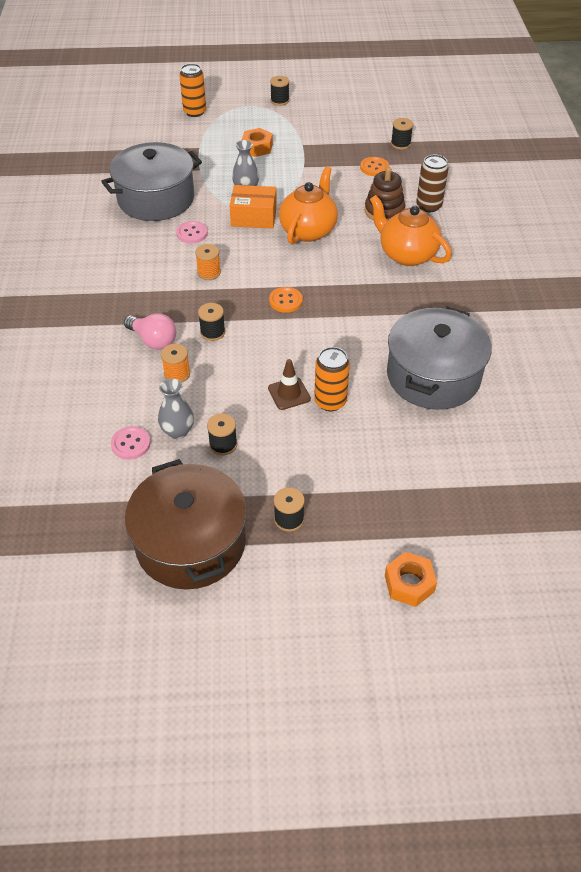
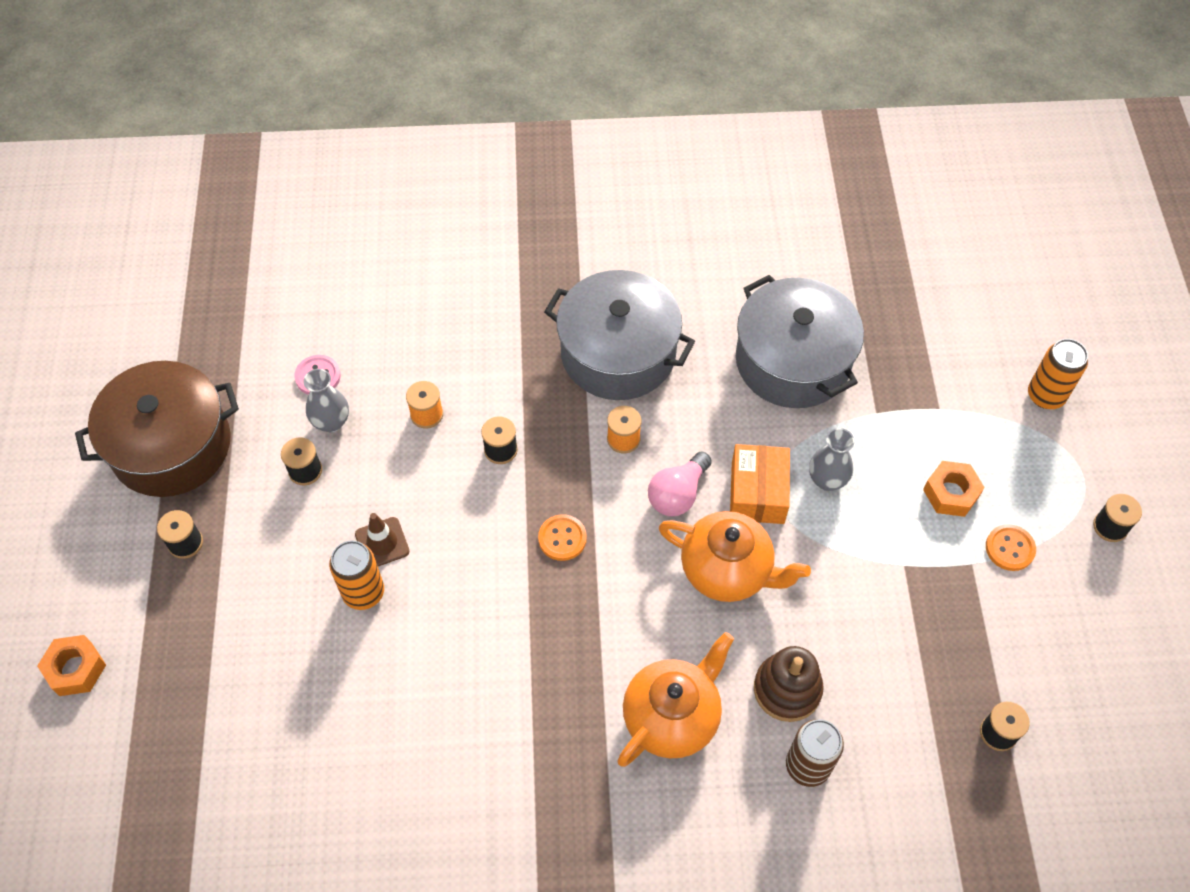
camera: 90 degrees right, 10 degrees up
(153, 340) = (488, 384): pink light bulb -> pink light bulb (677, 494)
(192, 233) = (712, 412): pink button -> none
(374, 168) = (914, 681): orange button -> orange button (1010, 548)
(433, 376) = (400, 730): grey pot -> grey pot (618, 353)

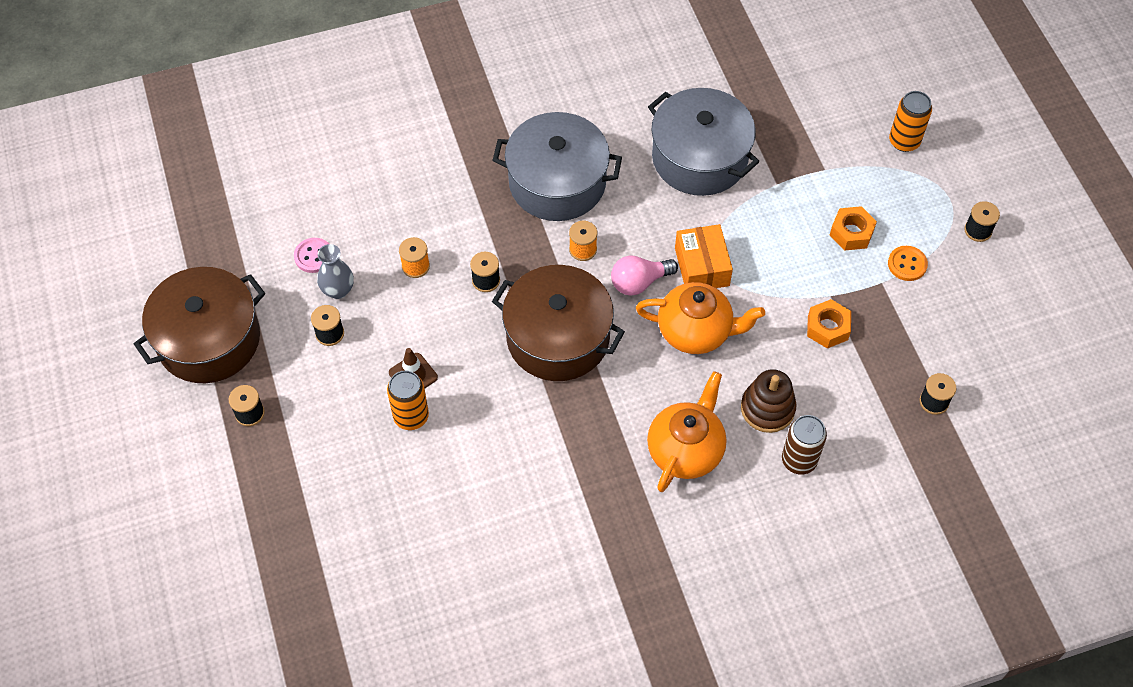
camera: 15 degrees left, 0 degrees up
(75, 669) = (194, 532): orange nut -> orange nut (827, 328)
(562, 538) = (558, 337): orange button -> brown pot
(677, 494) = (639, 282): pink light bulb -> pink light bulb turned 45 degrees clockwise
(827, 480) = (753, 244): grey vase -> none

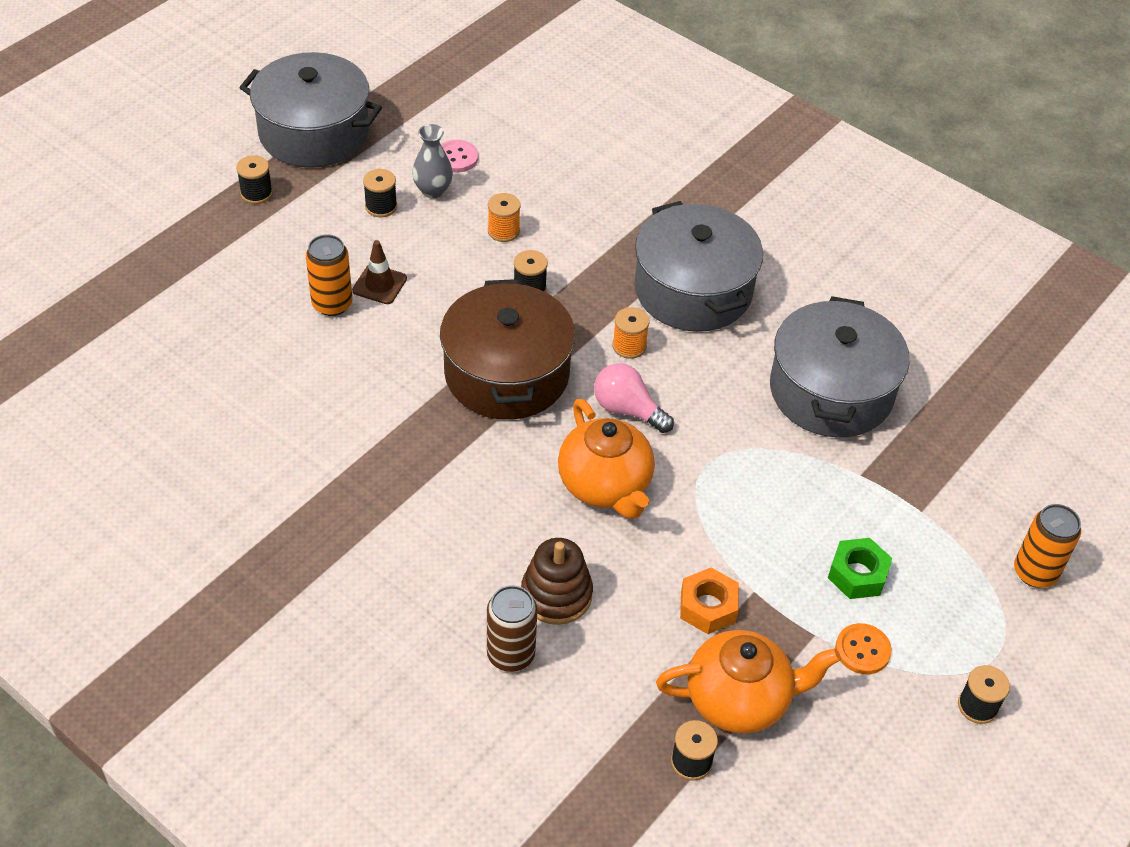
camera: 55 degrees right, 10 degrees down
(209, 339) = (314, 133): brown pot -> grey pot
(685, 450) = (449, 542): orange teapot -> orange teapot (739, 699)
(702, 267) = (692, 455): orange box -> none
(851, 233) = (857, 574): orange nut -> green nut

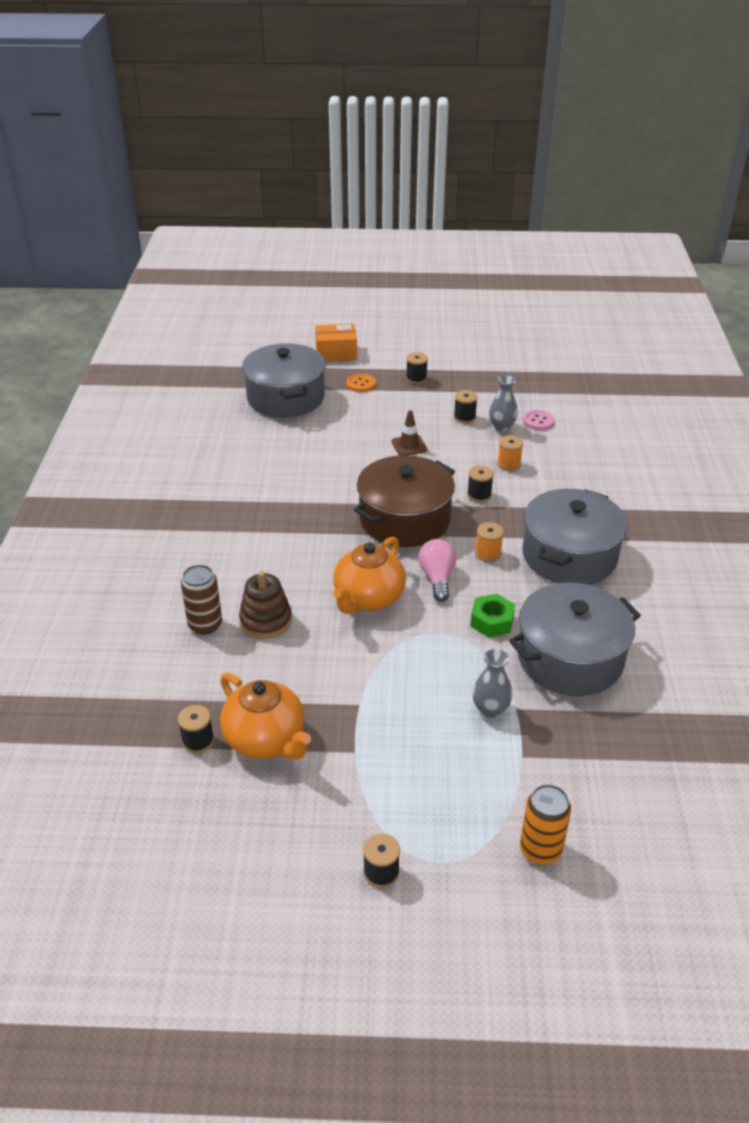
camera: 55 degrees right, 10 degrees down
(108, 223) = (336, 352): none -> orange box
(314, 133) = (484, 372): grey pot -> grey pot (286, 398)
(332, 304) = (374, 439): orange can -> none
(708, 607) = (324, 689): orange nut -> none
(846, 494) = (490, 709): none -> grey vase
(857, 574) = (428, 749): green nut -> green nut (492, 621)
(862, 650) = (366, 783): orange button -> orange button (361, 384)

